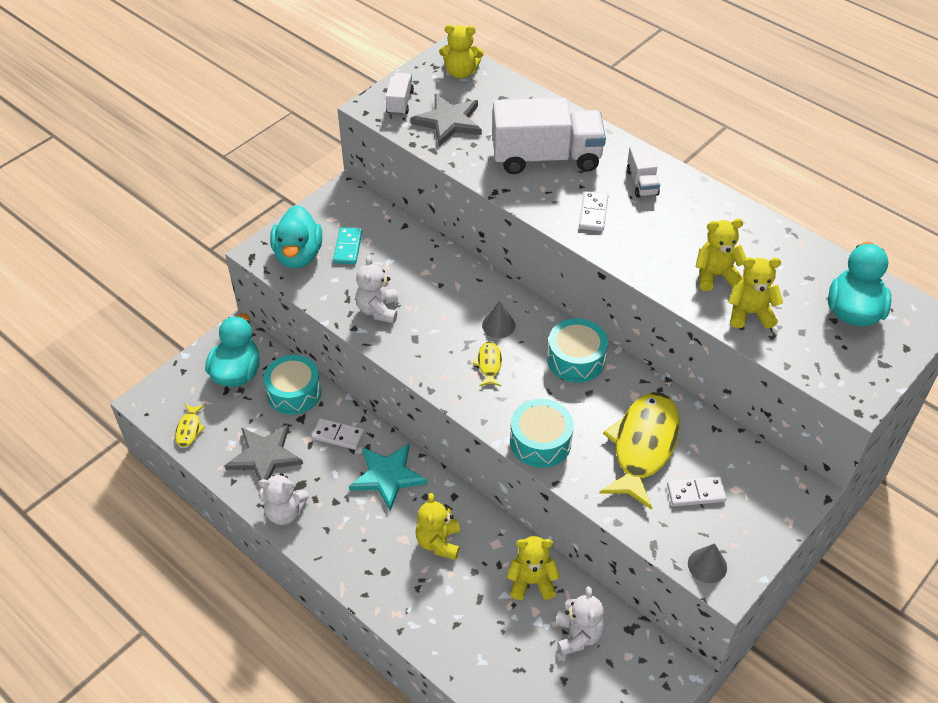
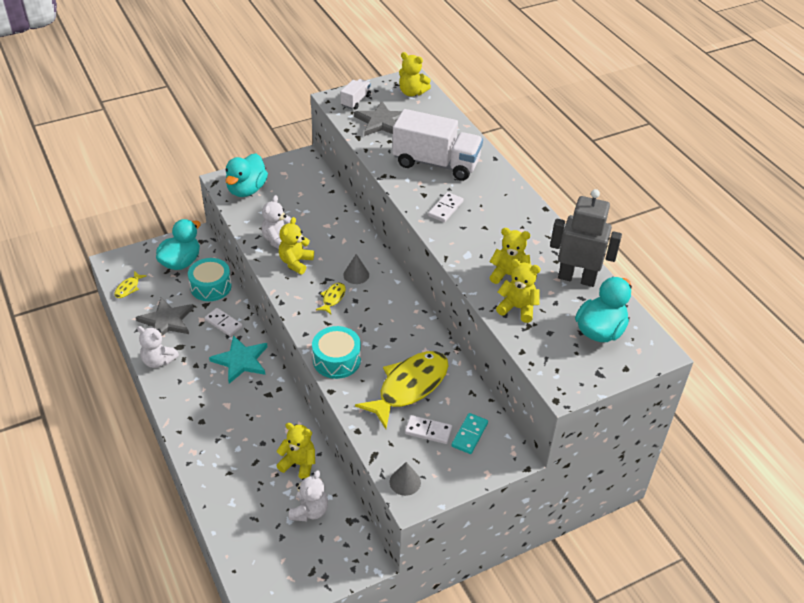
camera: 20 degrees right, 5 degrees down
(347, 247) = (283, 194): turquoise domino -> turquoise domino (469, 434)
(438, 542) = (249, 415): yellow teddy bear -> yellow teddy bear (295, 262)
(576, 359) = (397, 314): turquoise drum -> none
(642, 182) = (496, 198): white truck -> none
(790, 255) = (577, 278): none -> grey robot

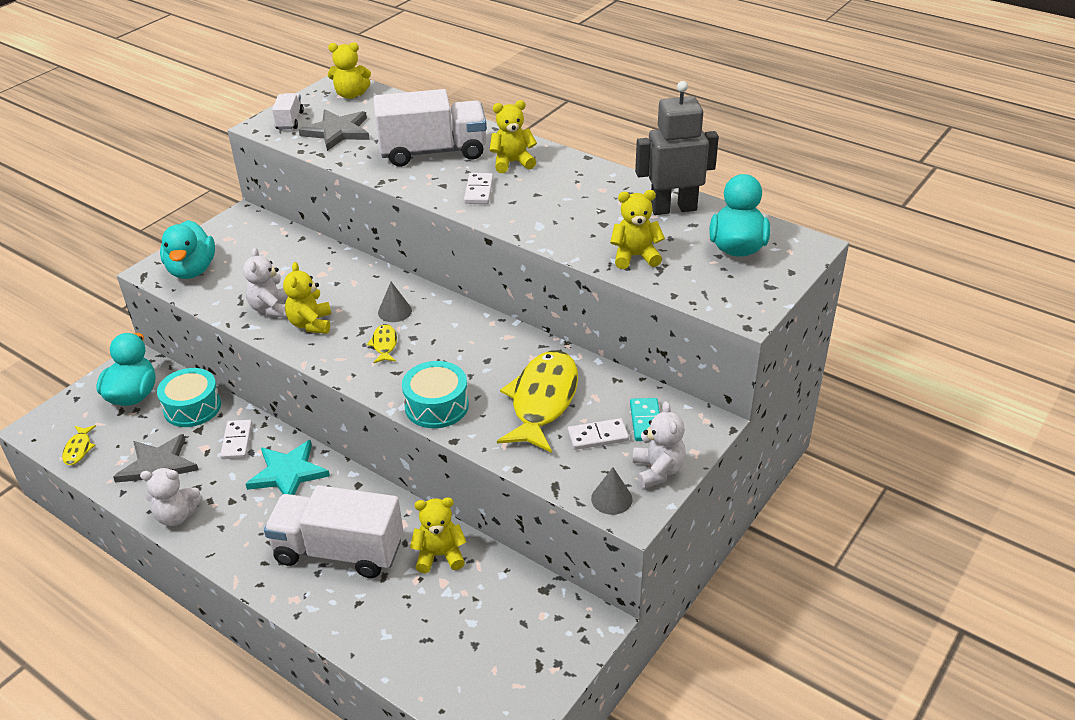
camera: 25 degrees left, 5 degrees down
(223, 323) = (237, 441): white domino -> white domino turned 75 degrees clockwise
(239, 431) = (339, 551): none -> white truck
(309, 511) = (489, 601): white teddy bear -> white teddy bear (658, 470)
(509, 275) = (600, 229): yellow teddy bear -> yellow teddy bear (512, 162)

